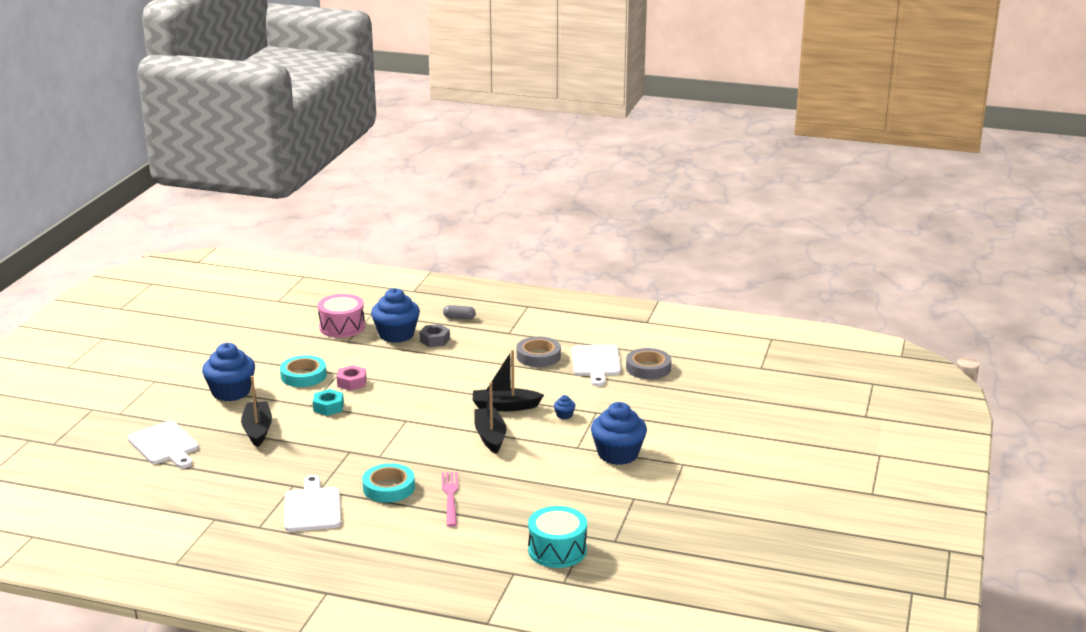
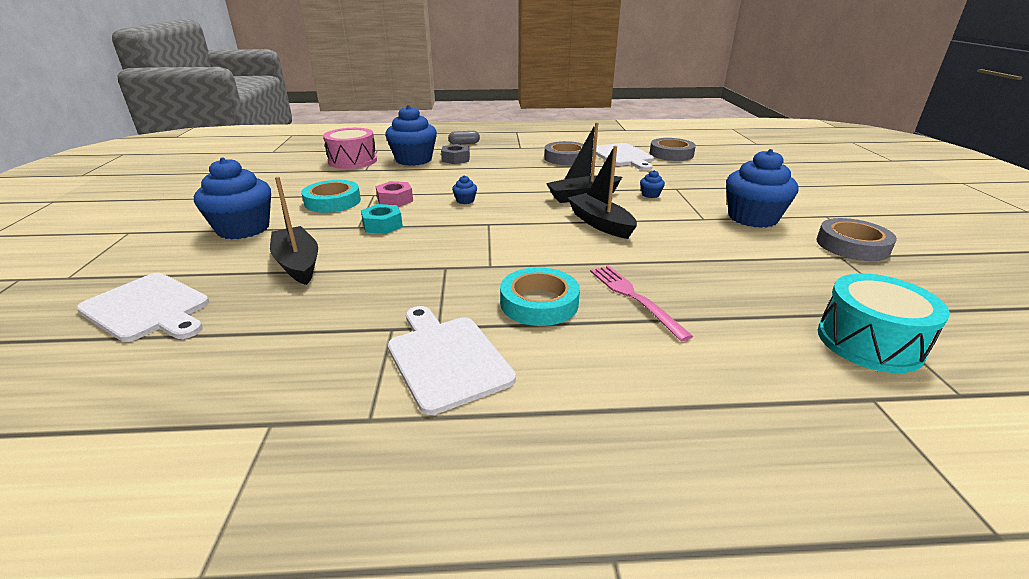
camera: 20 degrees left, 5 degrees up
(406, 393) = (465, 200): none -> blue cupcake
(657, 492) = (852, 245): none -> grey tape

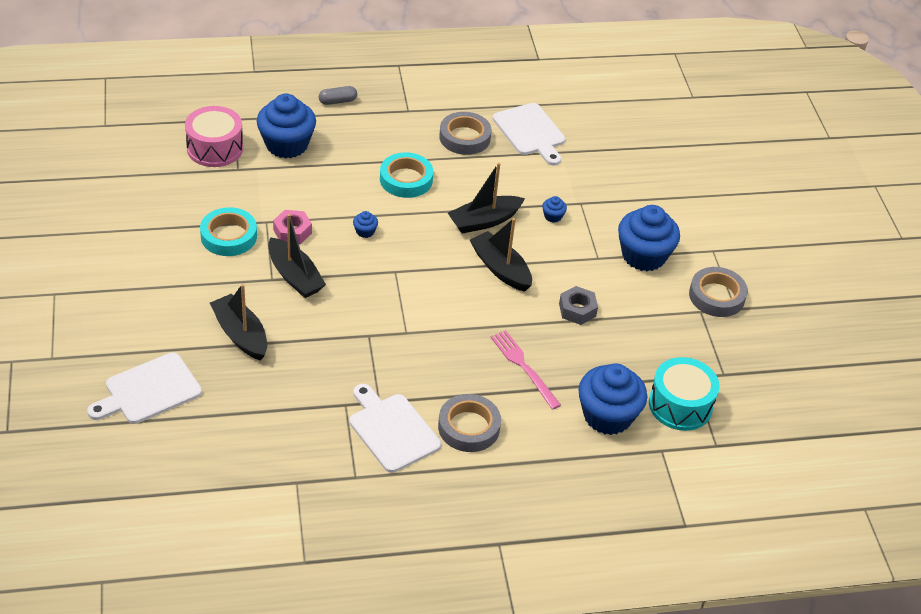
camera: 10 degrees left, 15 degrees up
(148, 308) = (149, 390): white cutting board -> white cutting board turned 120 degrees clockwise
(243, 228) = (163, 285): blue cupcake -> blue cupcake (607, 416)
(382, 225) = (294, 276): turquoise nut -> black boat
(455, 159) = (336, 142): grey nut -> grey nut (577, 310)
(539, 303) = (451, 375): turquoise tape -> turquoise tape (406, 179)
(671, 154) = (587, 126): grey tape -> grey tape (469, 427)

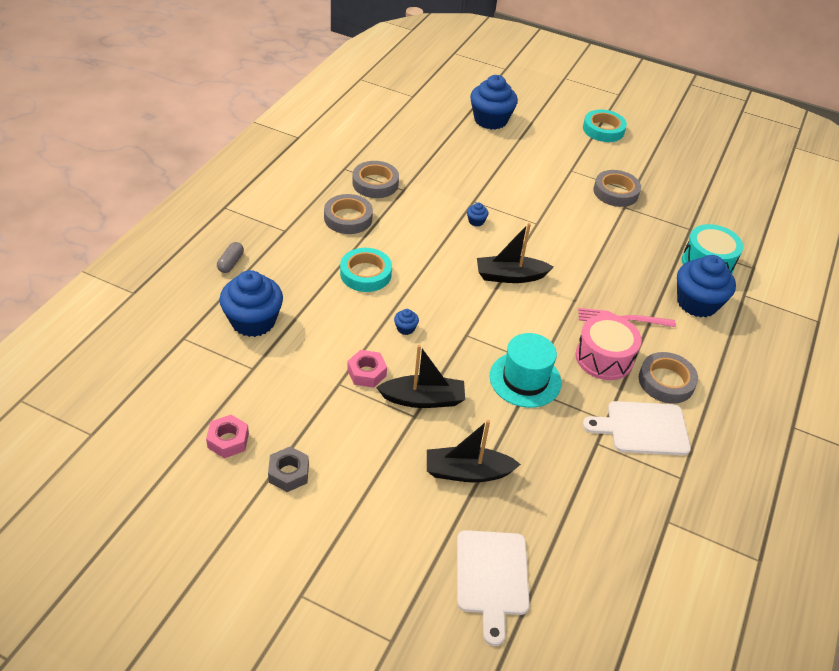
camera: 55 degrees left, 0 degrees up
(157, 191) = (228, 440): none -> pink nut
(215, 148) = (210, 370): pink drum -> pink drum (604, 358)
(229, 236) = (335, 418): turquoise tape -> turquoise tape (603, 130)
(377, 329) = (525, 379): none -> turquoise hat
(484, 221) = (451, 257): black boat -> none
(530, 132) = (375, 183): white cutting board -> grey tape
(577, 310) = (582, 261): grey nut -> grey nut (288, 473)
(643, 256) = (552, 202): blue cupcake -> blue cupcake (490, 120)

